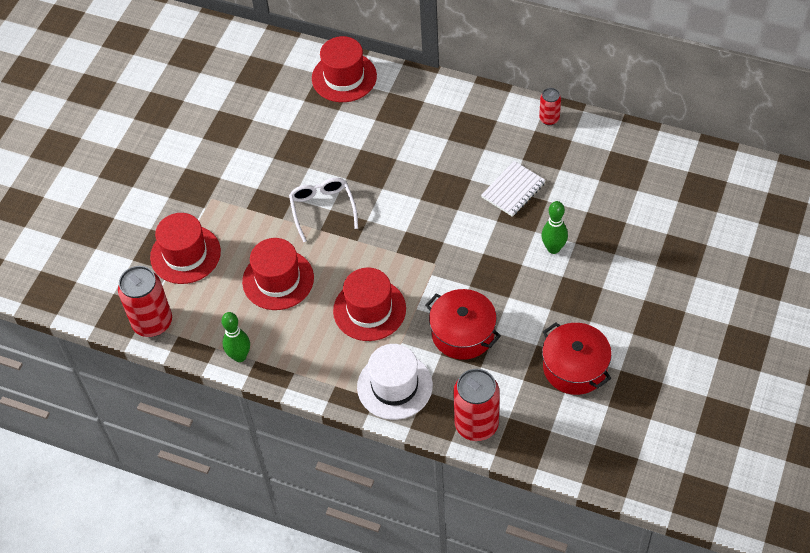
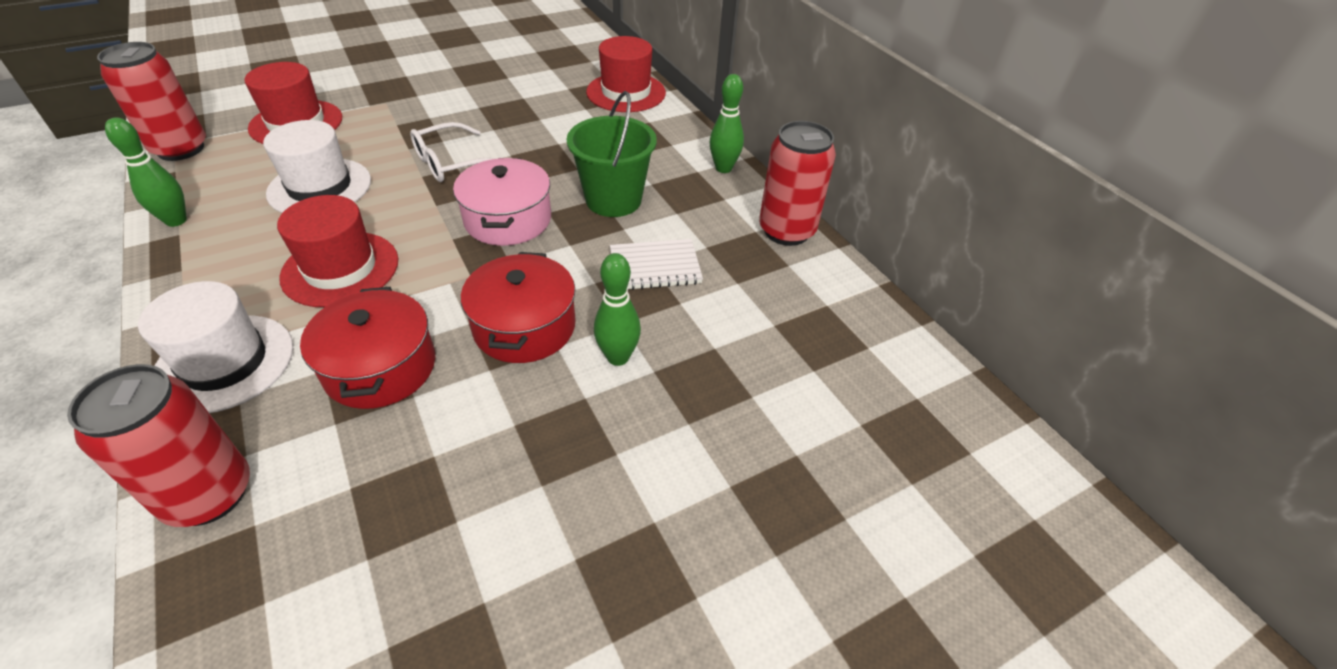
camera: 35 degrees right, 10 degrees down
(278, 280) = (320, 187): red hat -> white hat
(322, 209) = (451, 163): white glasses -> white glasses turned 150 degrees counterclockwise
(407, 219) = (508, 219): none -> pink pot
(443, 165) = (613, 200): none -> green bucket
(472, 98) = (723, 168): none -> green bowling pin
(549, 119) = (786, 231): red can -> red can, size x1.88
(575, 367) = (432, 534): red pot -> red pot (524, 326)

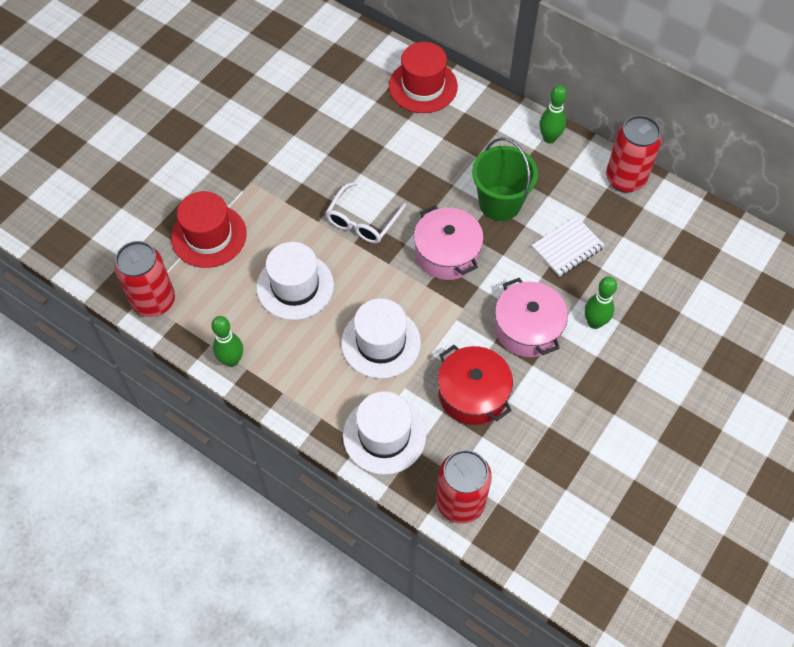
camera: 25 degrees left, 15 degrees up
(340, 269) = (381, 342): red hat -> white hat
(524, 326) = (527, 328): red pot -> pink pot

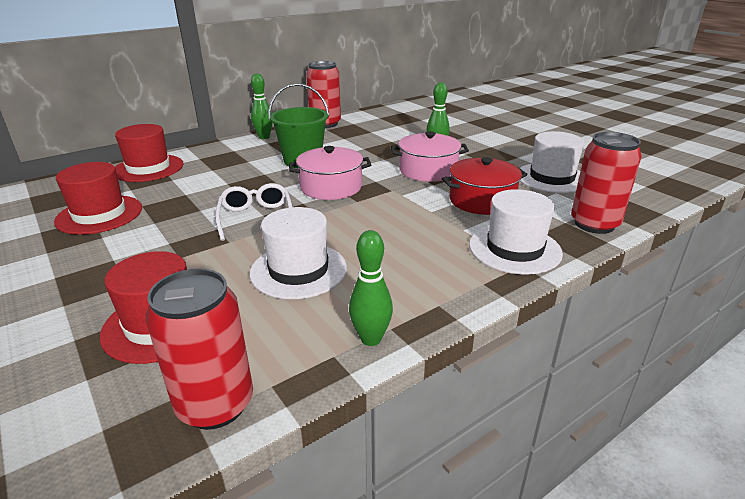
camera: 70 degrees left, 30 degrees down
(325, 110) = (99, 214): none -> red hat
(362, 221) = (256, 218): white glasses -> white glasses turned 150 degrees counterclockwise
(381, 342) = (405, 232): white hat -> white hat (551, 178)
(567, 248) = (365, 147): white notebook -> none

